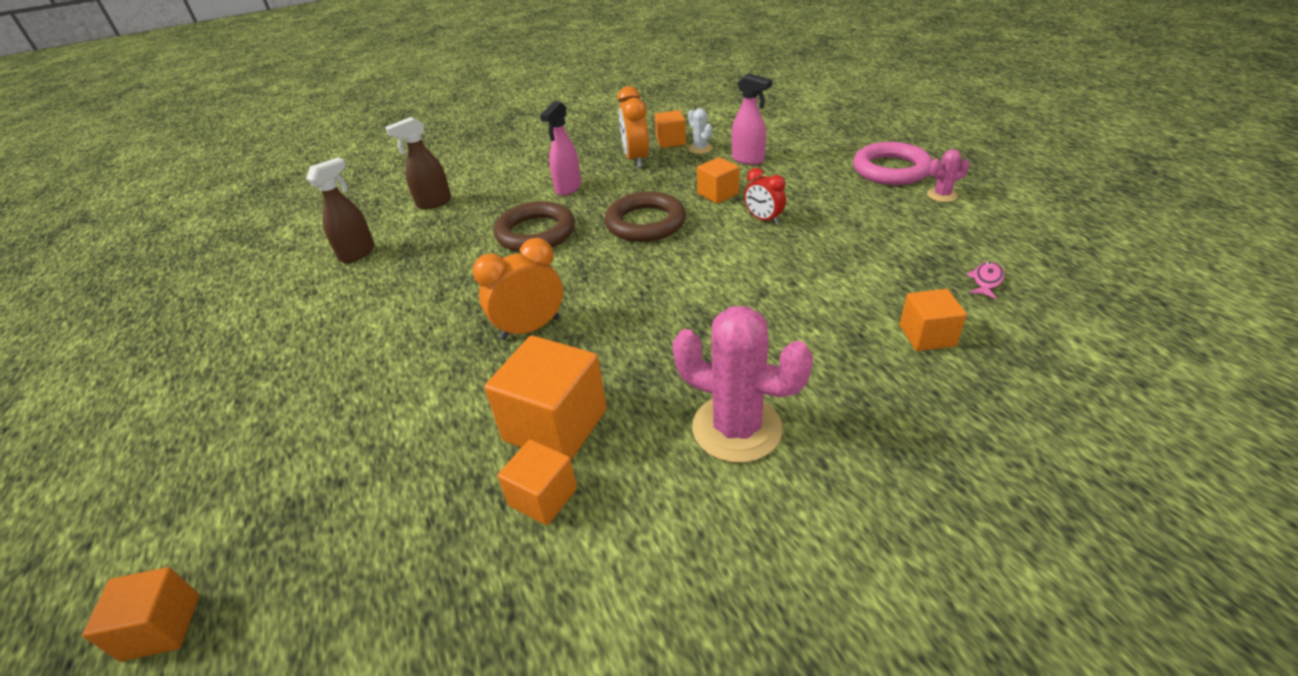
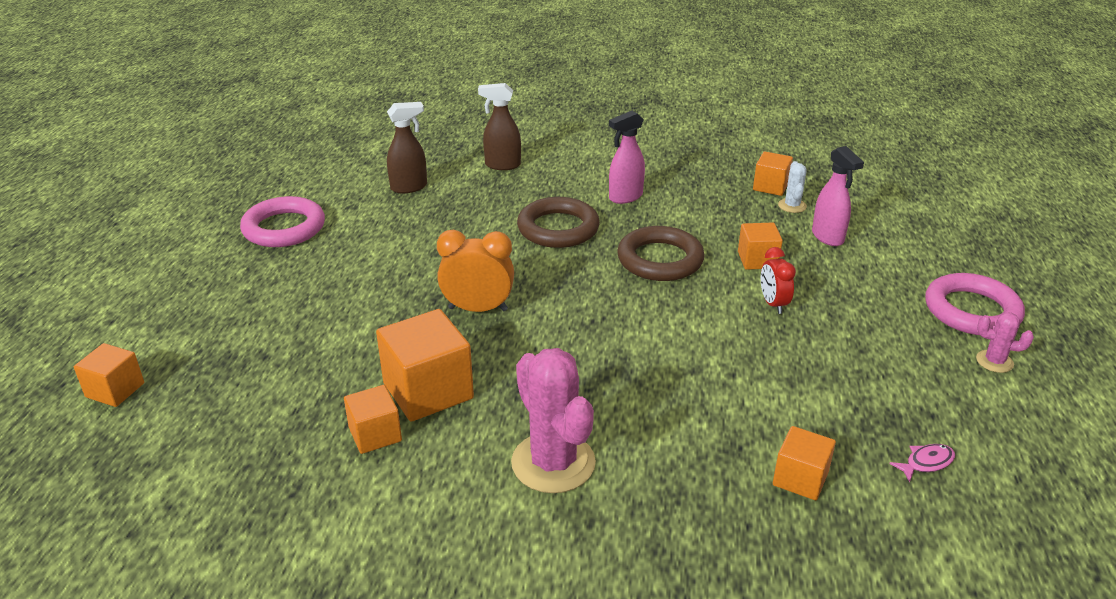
camera: 30 degrees right, 5 degrees down
(247, 343) = (284, 228): none -> pink ring
(636, 159) = (716, 192): orange clock -> none

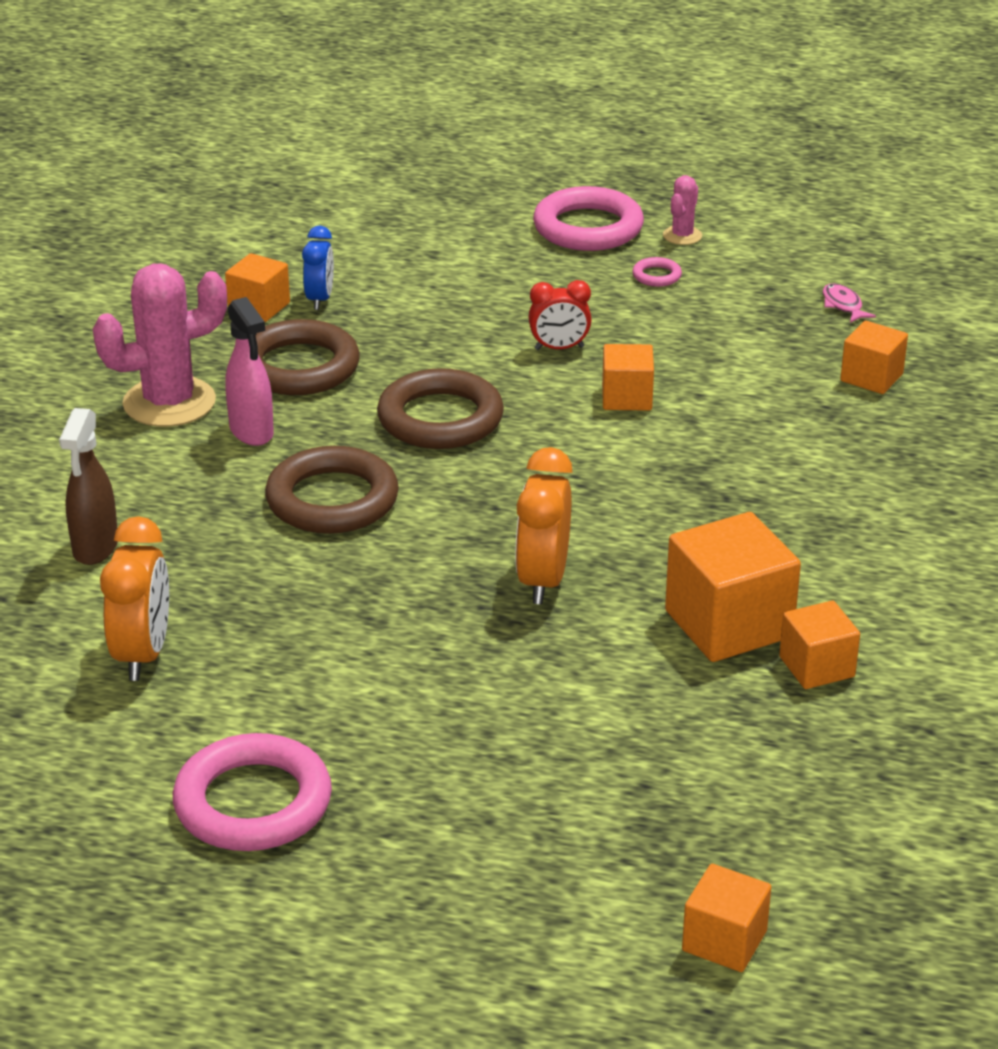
camera: 85 degrees left, 0 degrees up
(409, 187) = (143, 654): brown spray bottle -> orange clock
(553, 463) = (859, 530): pink cactus -> pink cactus (169, 402)
(704, 205) = (299, 367): none -> brown ring
(757, 260) = (455, 345): orange cube -> orange cube (627, 397)
(792, 206) = (320, 299): white cactus -> blue clock
(828, 237) = (410, 287): pink spray bottle -> none
(913, 348) = (656, 276): none -> pink ring

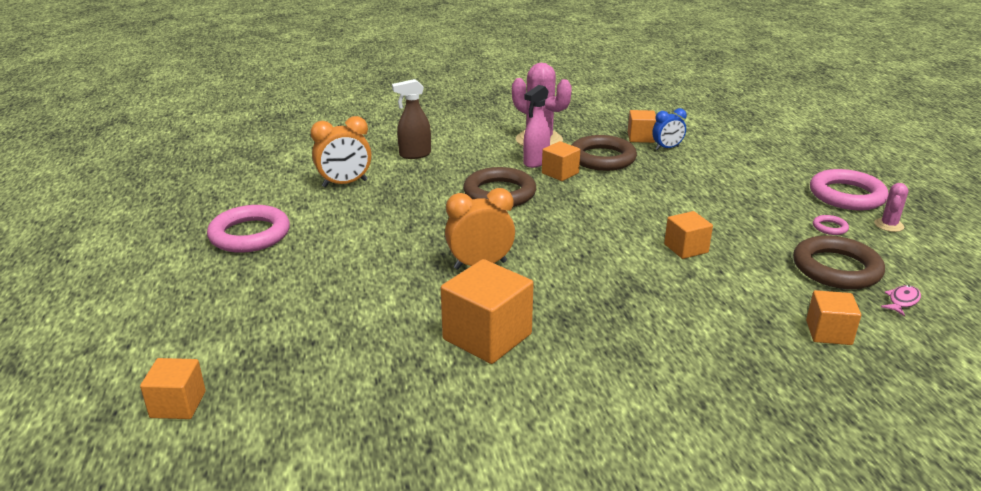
camera: 65 degrees right, 5 degrees down
(440, 418) = (599, 202): brown ring -> brown ring (836, 268)
(559, 348) = (709, 217): red clock -> none
(682, 236) = (889, 225): pink cactus -> pink cactus turned 60 degrees counterclockwise
(816, 667) = (467, 382): orange cube -> orange cube (560, 173)

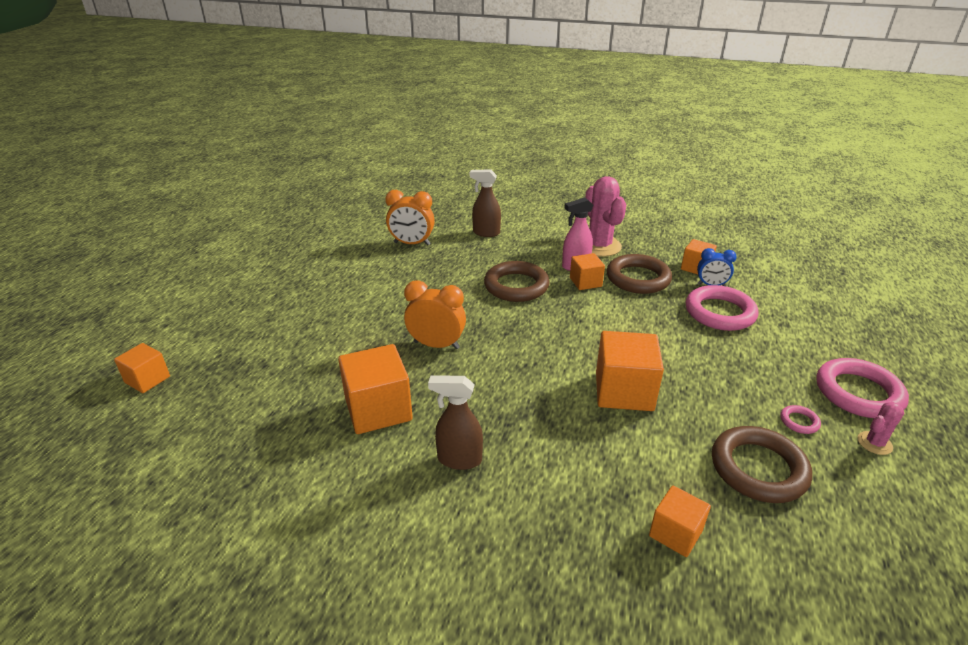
camera: 30 degrees right, 5 degrees up
(250, 234) = (311, 266): pink ring -> pink ring (719, 312)
(610, 348) = (459, 459): none -> brown spray bottle
(686, 248) = (624, 391): orange cube -> orange cube, size x1.71
(902, 301) = (797, 534): pink fish -> none

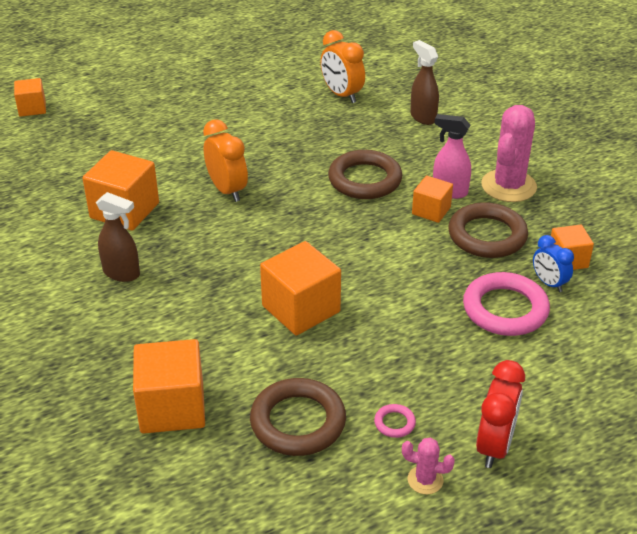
camera: 45 degrees right, 5 degrees up
(459, 459) = (122, 273): brown spray bottle -> brown spray bottle turned 150 degrees clockwise
(675, 533) = (172, 407): orange cube -> orange cube, size x1.71
(858, 393) = (494, 446): pink ring -> red clock

